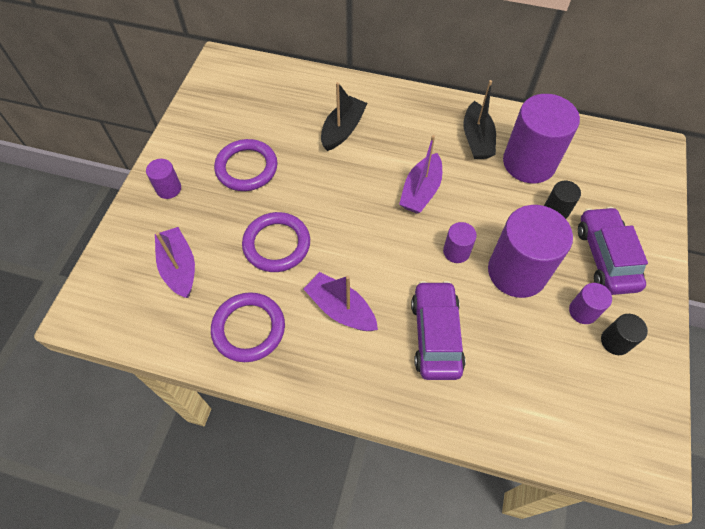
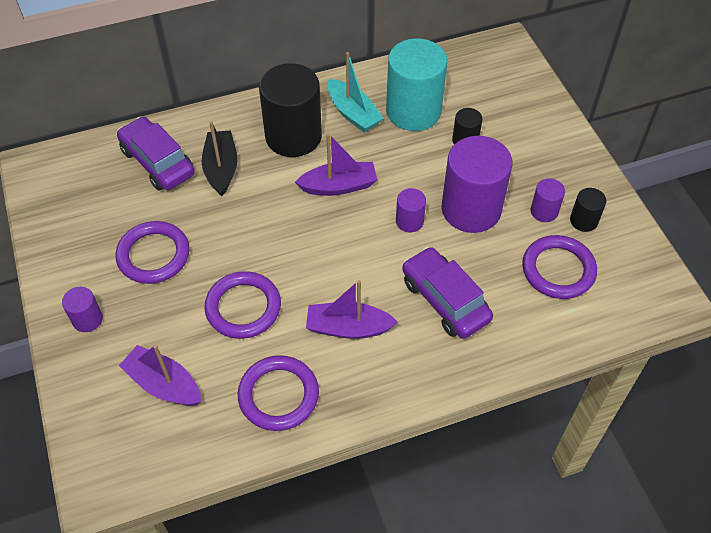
camera: 35 degrees left, 5 degrees down
(415, 133) = (293, 136): none -> black cylinder
(421, 191) = (339, 186): purple boat -> purple boat turned 90 degrees counterclockwise
(476, 139) = (353, 113): black boat -> turquoise boat
(529, 163) = (413, 111): purple cylinder -> turquoise cylinder
(557, 371) = (558, 270): none -> purple ring
(605, 257) = (530, 158): purple car -> purple car (157, 162)

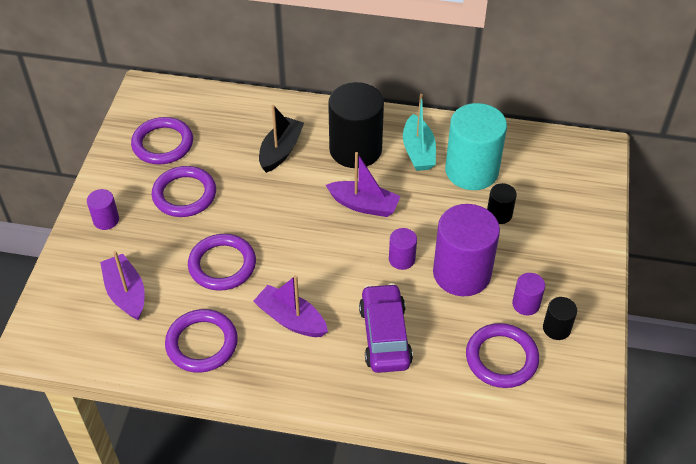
camera: 30 degrees right, 5 degrees down
(93, 214) = (163, 144): none -> purple ring
(157, 162) = (236, 125): purple car -> none

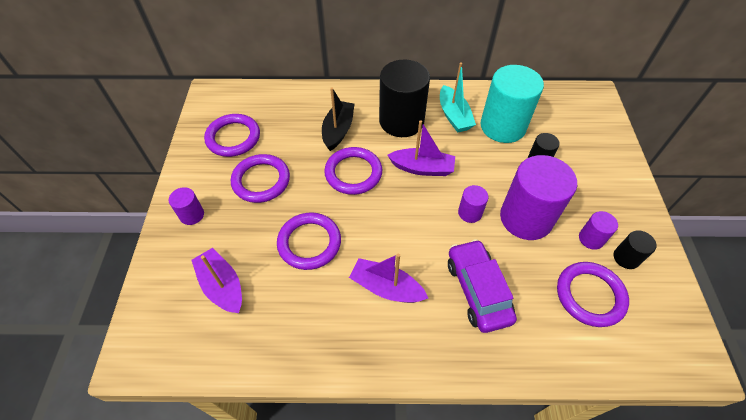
camera: 10 degrees left, 5 degrees up
(202, 343) = (306, 328): purple ring -> purple ring (353, 173)

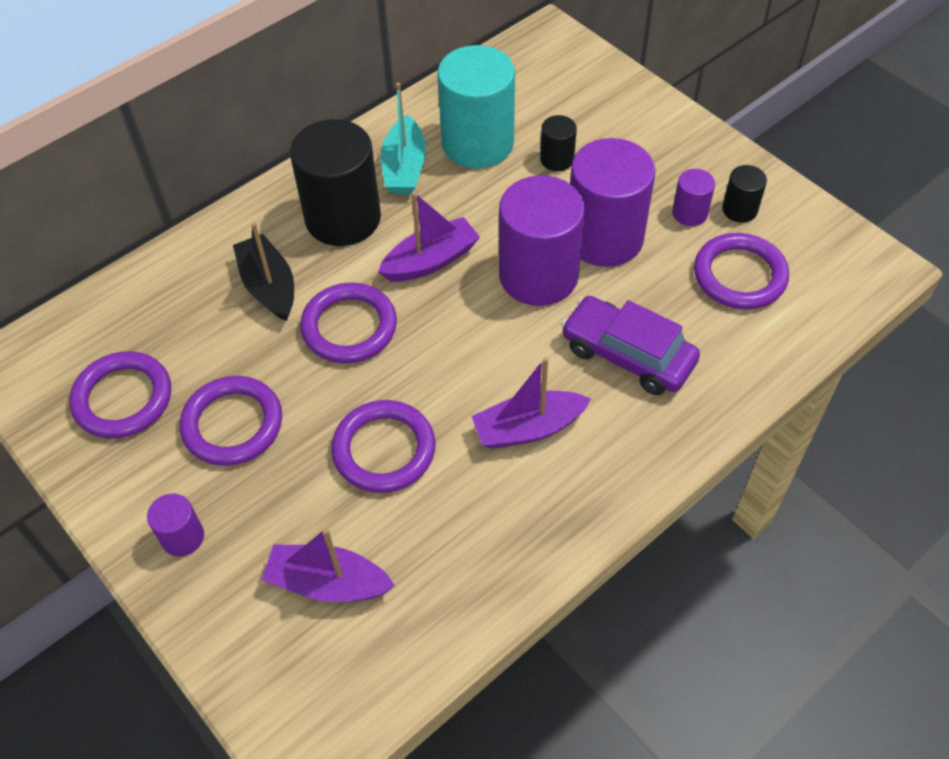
camera: 40 degrees left, 0 degrees up
(454, 116) = (404, 168): turquoise boat -> turquoise boat turned 60 degrees clockwise
(470, 213) = (538, 275): purple cylinder -> purple cylinder, size x2.16

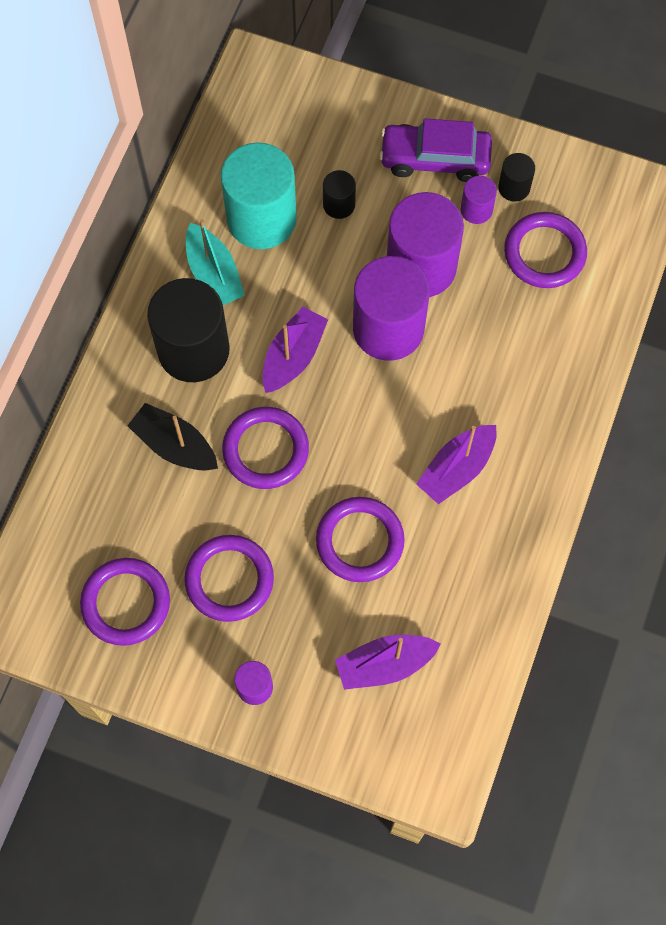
camera: 30 degrees left, 15 degrees up
(627, 355) = (496, 368): purple car -> purple car (435, 159)

